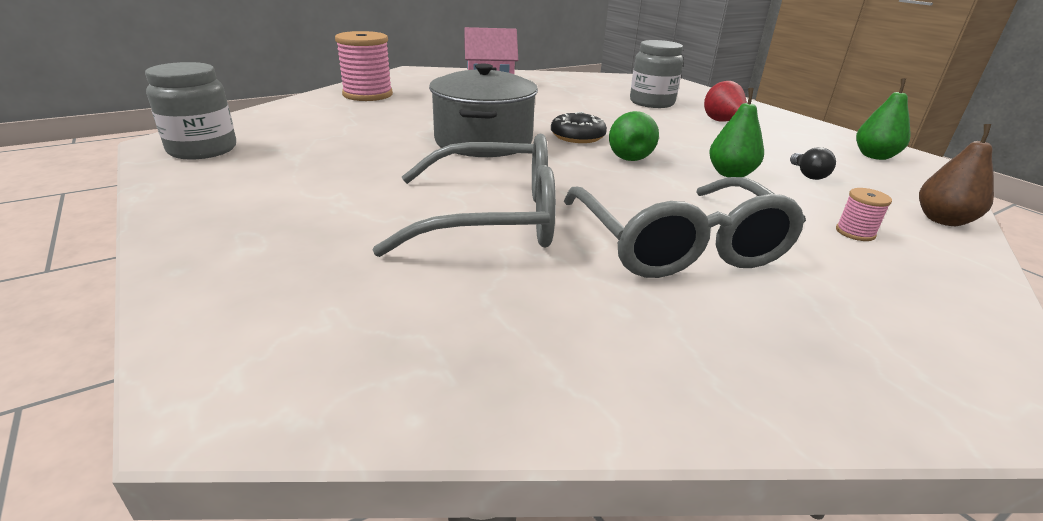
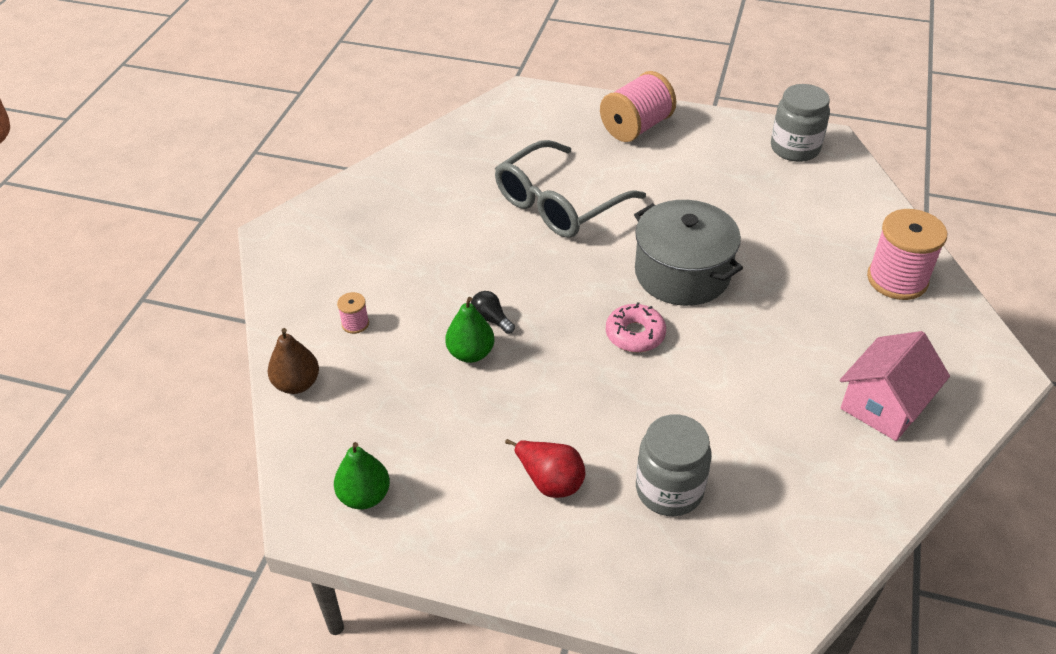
camera: 140 degrees right, 15 degrees up
(245, 236) = (636, 127): none -> pink spool
(577, 136) = (635, 334): black donut -> pink donut
(628, 156) = (564, 328): green pear -> none
(678, 245) = (448, 244): grey glasses -> none
(808, 175) = (412, 397): black light bulb -> black light bulb (491, 319)

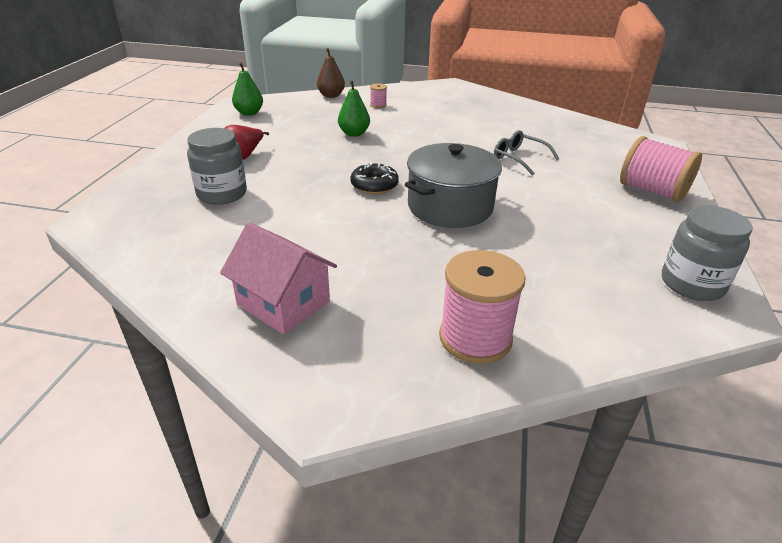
camera: 85 degrees right, 10 degrees down
(491, 319) = (385, 138): black light bulb -> none
(558, 204) = (519, 158): grey glasses -> grey glasses, size x0.54
(635, 334) = (374, 185): pink donut -> black donut

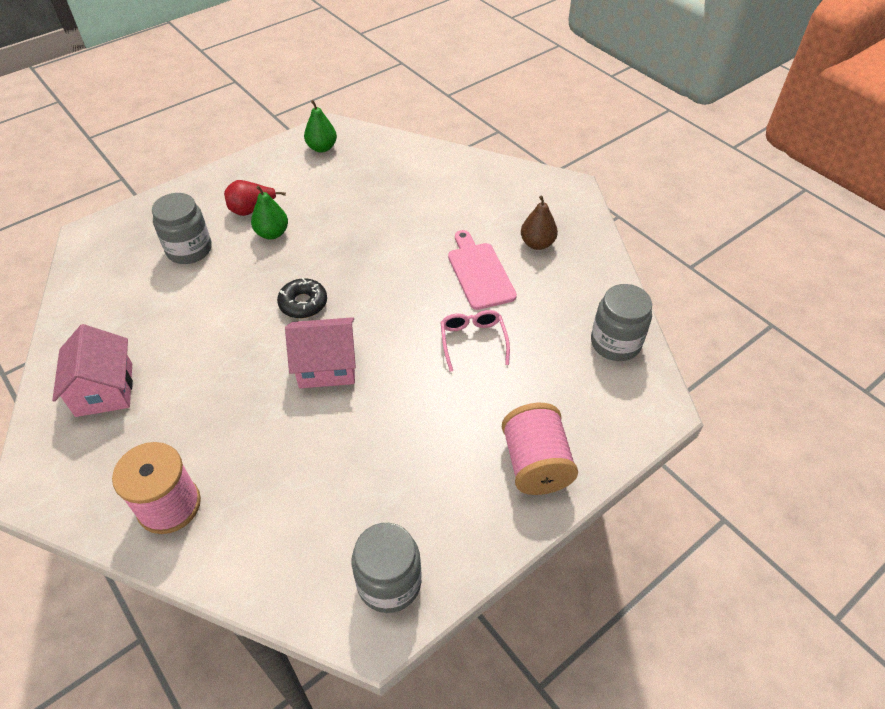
camera: 40 degrees right, 15 degrees up
(331, 96) = (422, 152): brown pear -> brown pear (537, 243)
(354, 133) = (372, 223): green pear -> green pear (272, 233)
(378, 105) = (448, 188): pink spool -> none
(450, 206) = (326, 366): grey pot -> pink house
(466, 131) = (479, 272): none -> pink cutting board
(519, 158) = (473, 341): grey glasses -> pink glasses
(592, 130) = (615, 343): none -> grey jar

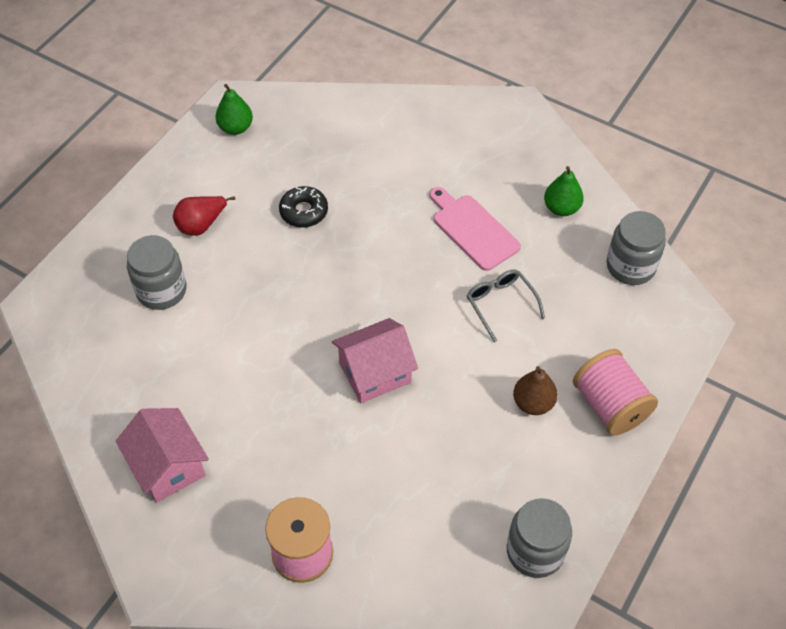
camera: 20 degrees left, 5 degrees up
(272, 233) = (240, 246): green pear -> green pear (561, 208)
(303, 303) = (316, 315): black donut -> black donut (304, 211)
(473, 341) = (500, 304): pink glasses -> grey glasses
(537, 243) = (514, 181): brown pear -> brown pear (533, 403)

